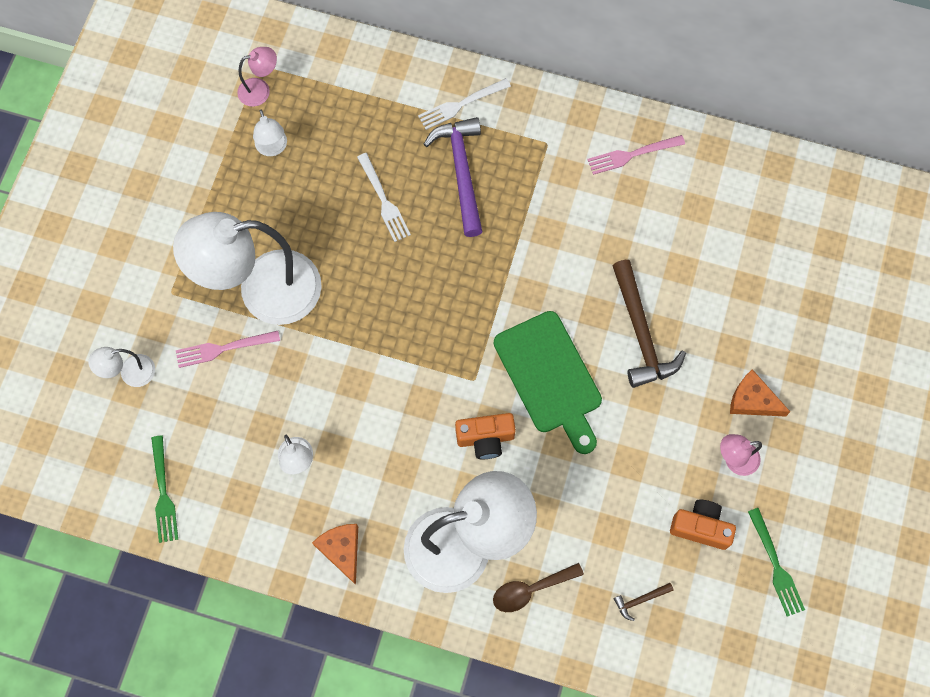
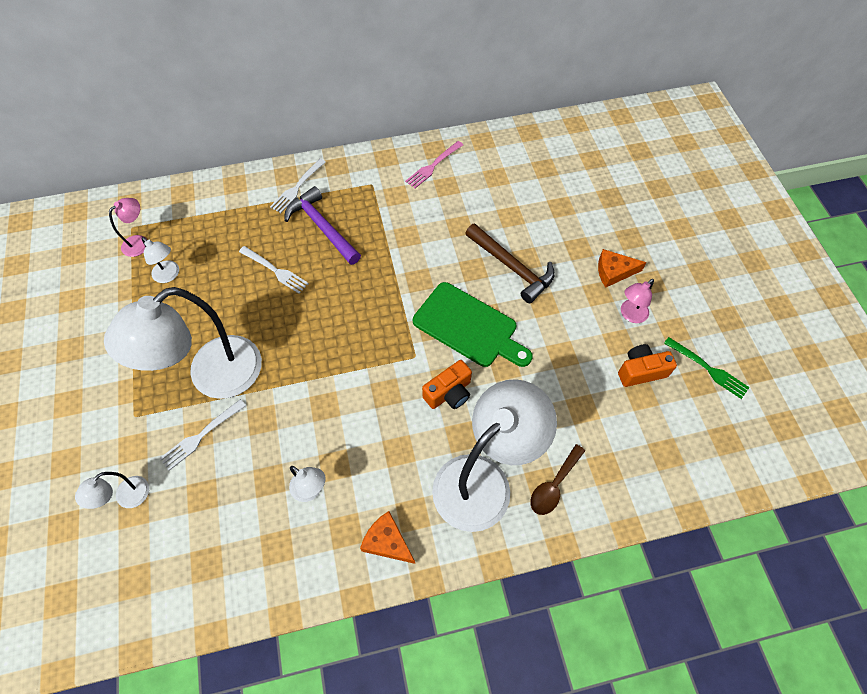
camera: 30 degrees left, 10 degrees down
(163, 493) = (205, 582): green fork -> none
(224, 348) = (201, 436): pink fork -> white fork
(640, 600) = (637, 446): brown hammer -> none

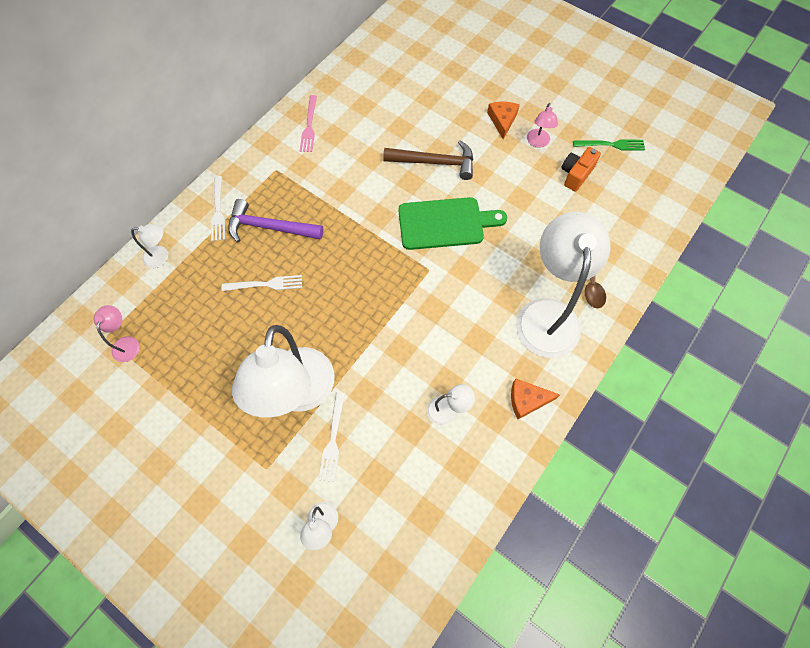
camera: 40 degrees left, 5 degrees up
(169, 275) = (182, 349): white lamp -> white lamp (161, 257)
(449, 393) = (474, 276): orange camera -> none
(614, 271) = (502, 120): orange cheese -> orange cheese turned 135 degrees clockwise

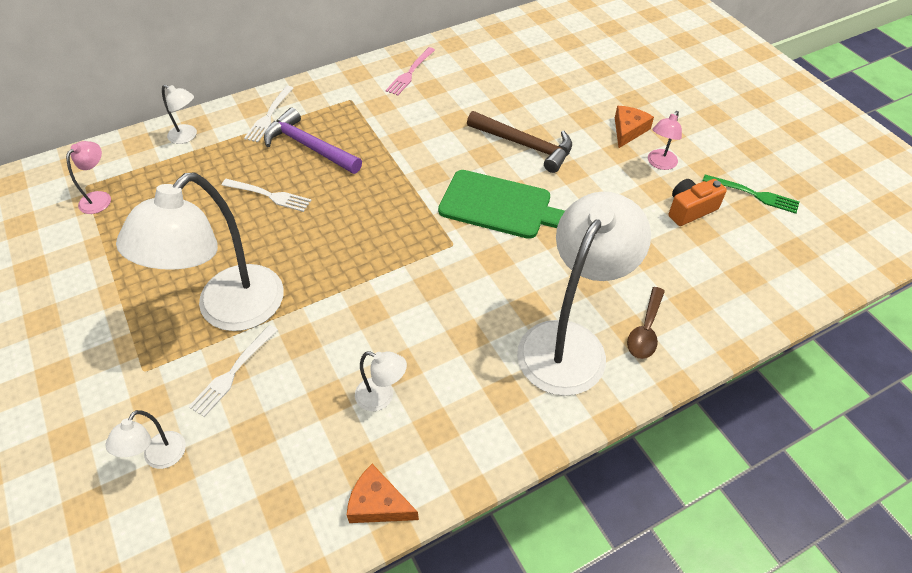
camera: 25 degrees right, 15 degrees down
(527, 400) = (487, 427): orange cheese -> orange cheese (378, 503)

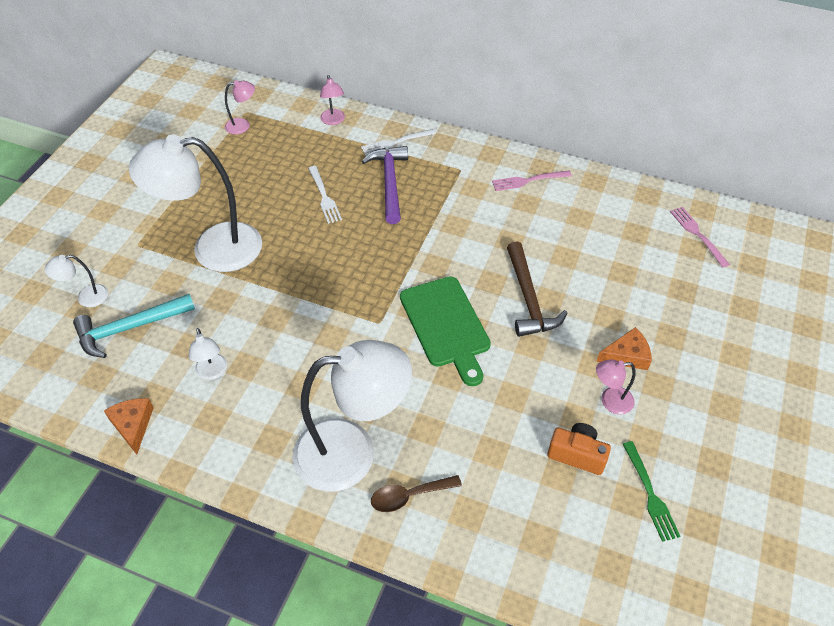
camera: 50 degrees right, 0 degrees up
(187, 136) = (333, 121): white lamp -> pink lamp
(233, 372) = (169, 285): white fork -> none
(249, 438) = (130, 328): none -> turquoise hammer
(560, 32) = (697, 234): none -> pink fork

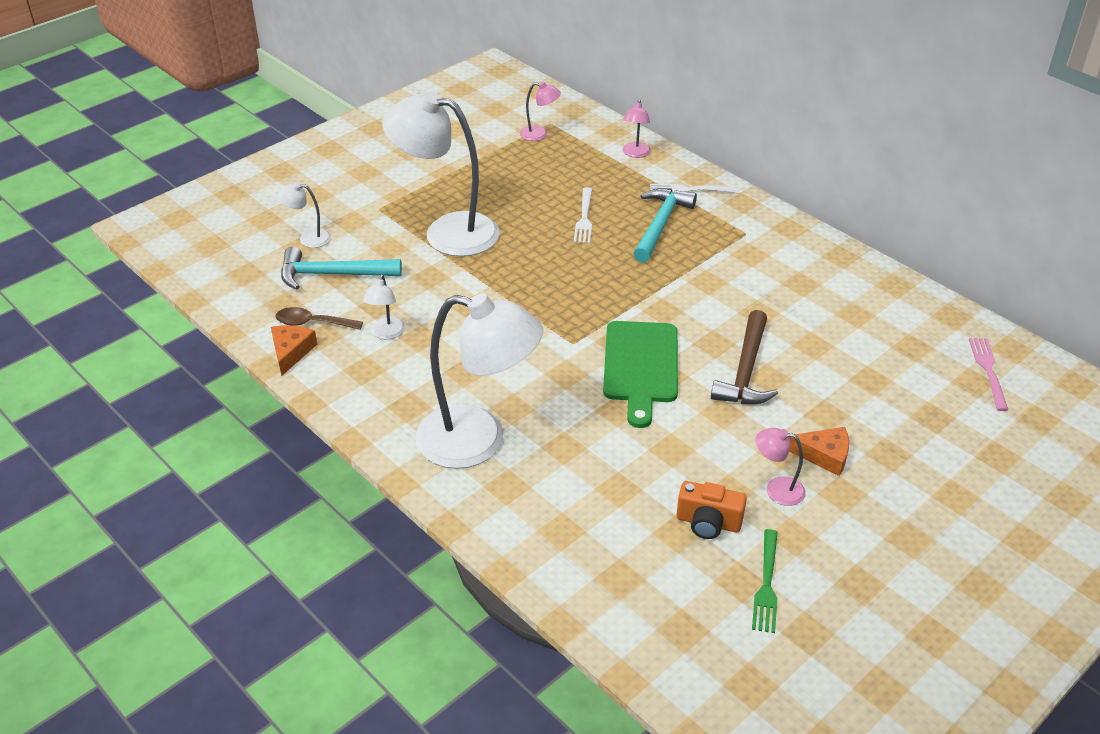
camera: 25 degrees right, 10 degrees down
(389, 183) = (660, 224): purple hammer -> turquoise hammer
(409, 496) = (511, 496): brown spoon -> brown spoon (312, 323)
(528, 180) = (817, 264): pink fork -> none
(577, 454) = (708, 523): orange camera -> orange camera turned 150 degrees clockwise

